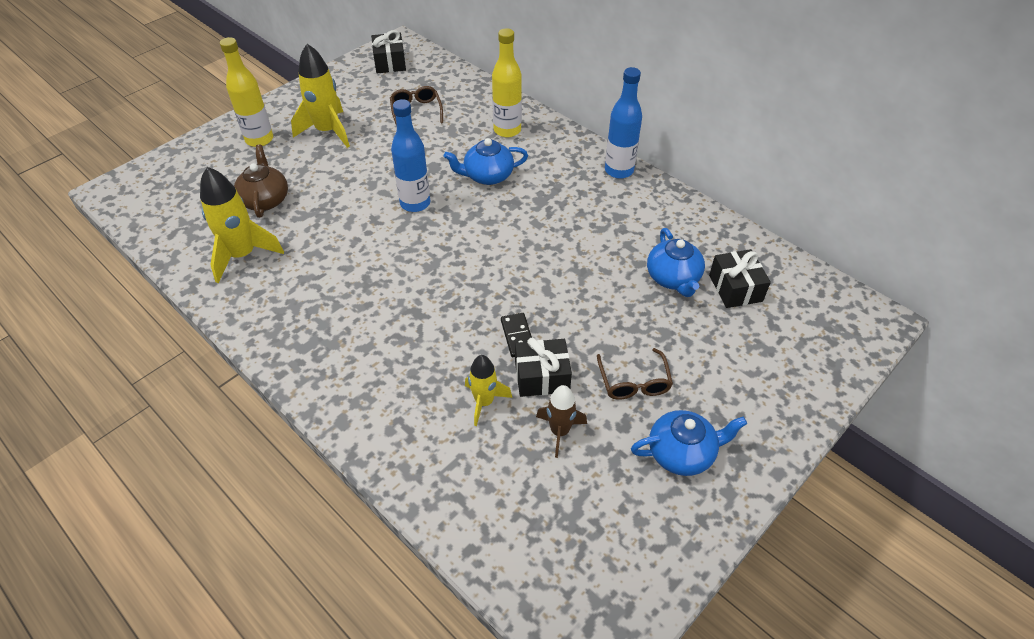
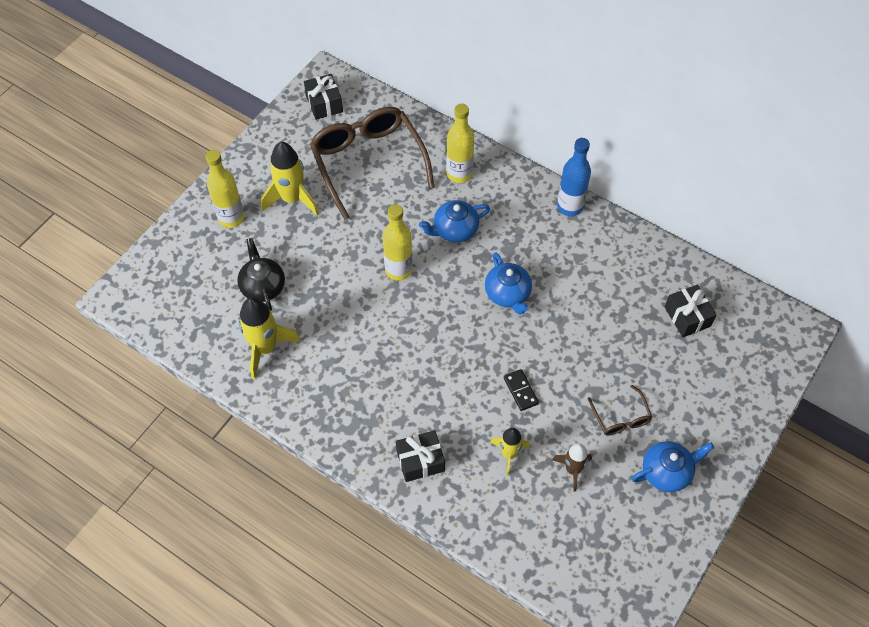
camera: 10 degrees left, 10 degrees up
(265, 200) = (262, 286): brown teapot -> black teapot
(415, 203) = (398, 270): blue bottle -> yellow bottle
(416, 111) = (368, 162): brown glasses -> brown glasses, size x2.22
(542, 377) = (548, 424): black gift -> black gift (420, 461)
(673, 278) = (635, 315): blue teapot -> blue teapot (508, 294)

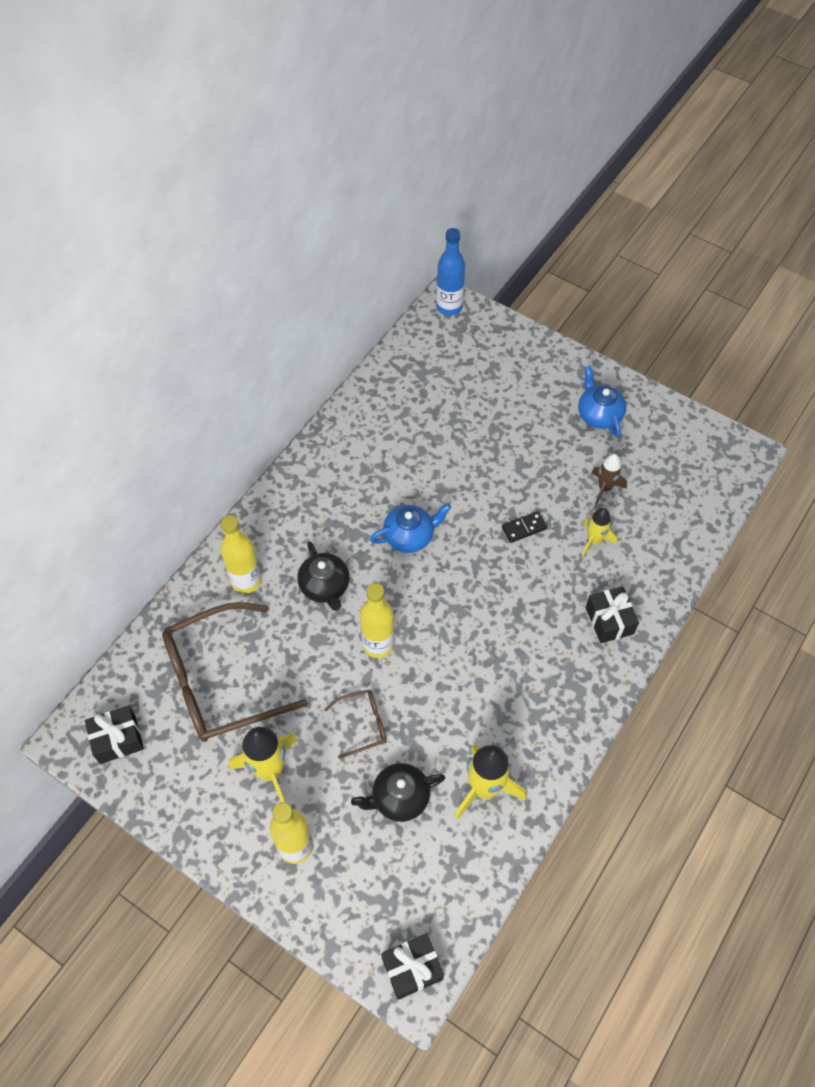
camera: 90 degrees left, 0 degrees up
(454, 230) = (325, 586): blue teapot -> black teapot
(570, 206) = (299, 474): blue bottle -> blue bottle (449, 307)
(620, 417) = (547, 446): brown glasses -> brown glasses (363, 724)
(687, 316) = (435, 384): black gift -> black gift (412, 968)

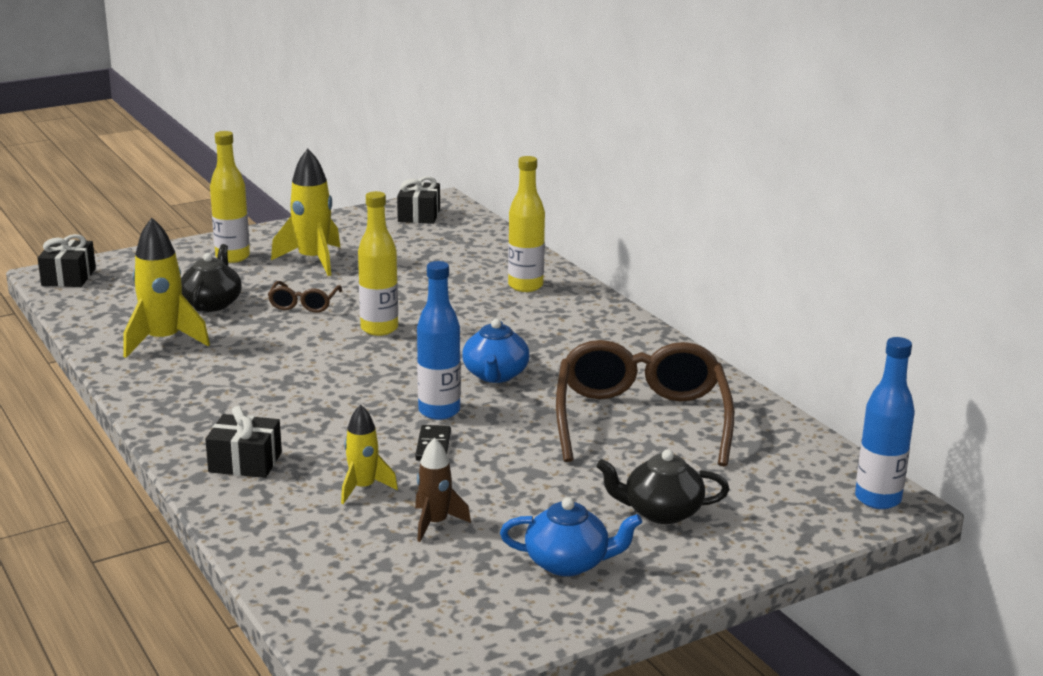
camera: 115 degrees right, 35 degrees down
(220, 681) = (426, 257): brown glasses -> brown glasses (641, 419)
(325, 586) = (478, 319): black teapot -> black teapot (661, 512)
(479, 545) = (439, 411): none -> blue bottle

